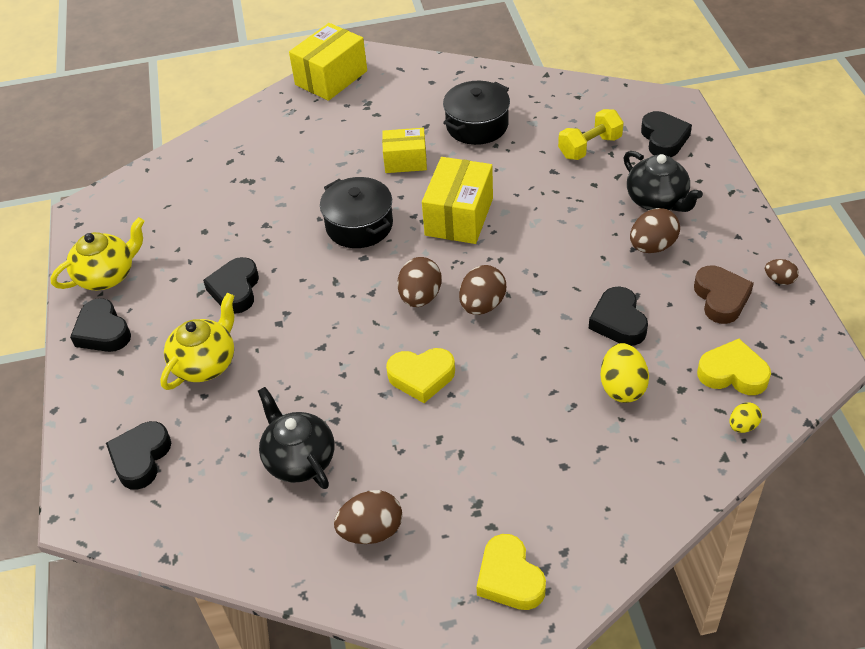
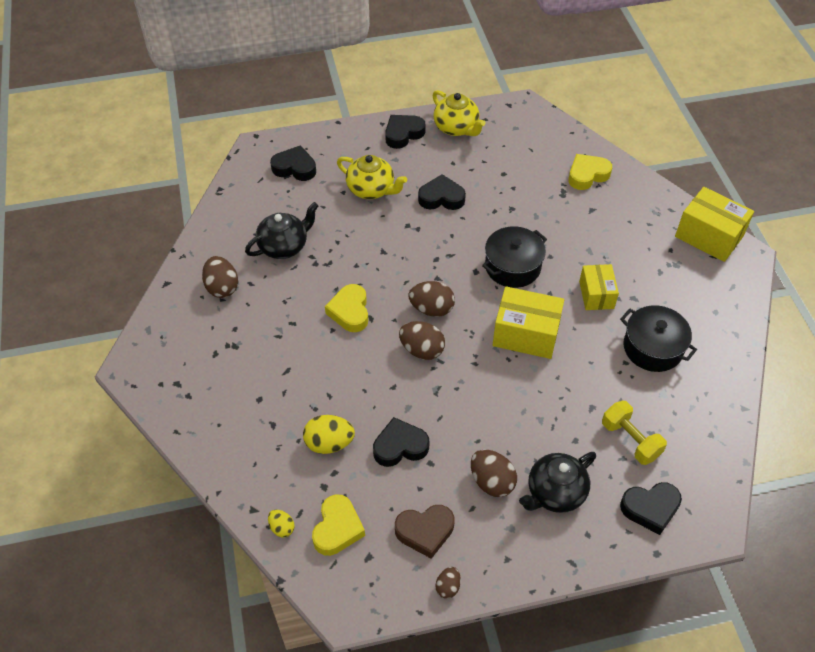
camera: 85 degrees right, 5 degrees up
(509, 578) = (173, 363): yellow heart -> yellow heart (587, 175)

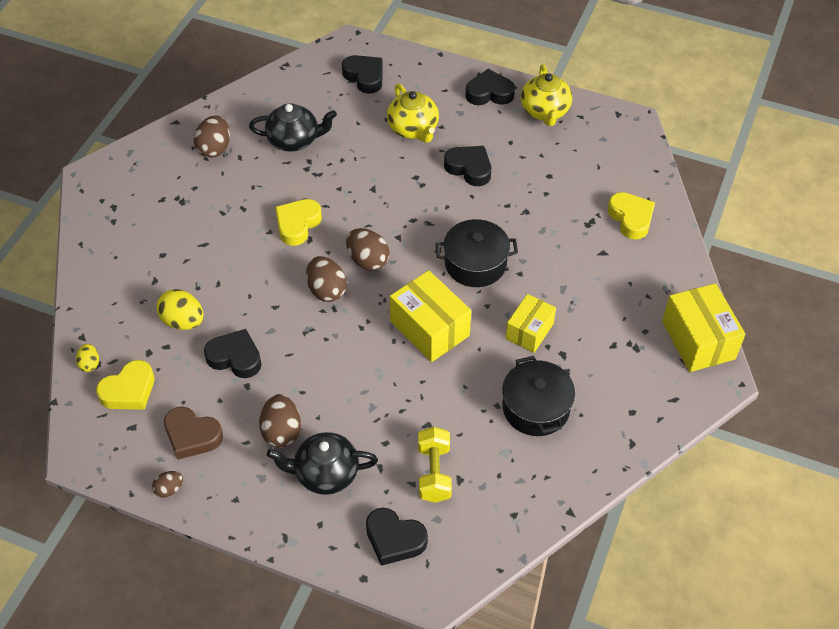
camera: 35 degrees right, 0 degrees up
(587, 175) = (631, 218): yellow heart -> yellow heart turned 60 degrees clockwise

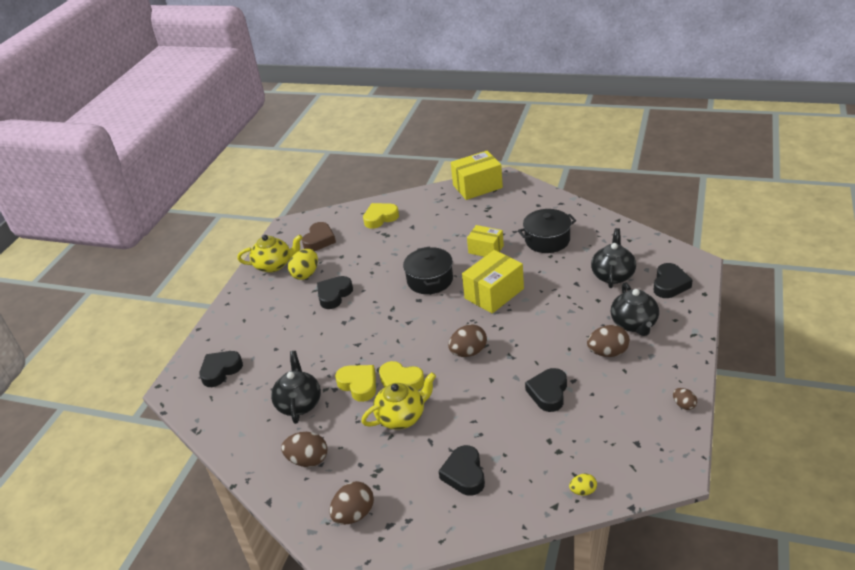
camera: 90 degrees left, 15 degrees down
(129, 390) = (602, 454): yellow heart -> yellow heart (359, 385)
(183, 321) = (520, 435): yellow egg -> yellow egg (306, 274)
(192, 436) = (631, 402): brown heart -> brown heart (319, 240)
(368, 260) = (435, 334): brown egg -> brown egg (354, 514)
(413, 129) = (289, 331): yellow teapot -> yellow teapot (402, 417)
(434, 473) = (613, 275): yellow dumbbell -> black teapot
(489, 93) = (250, 295): black heart -> black heart (464, 474)

